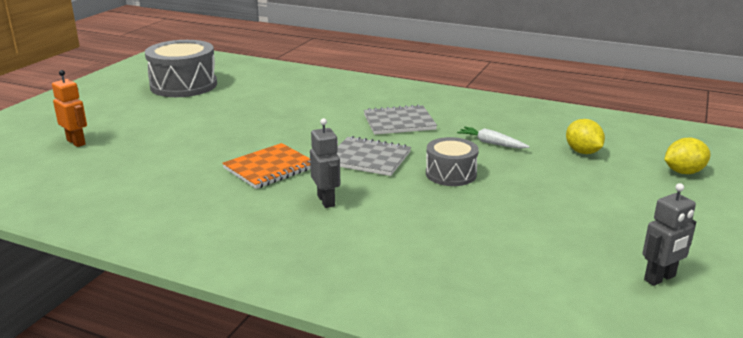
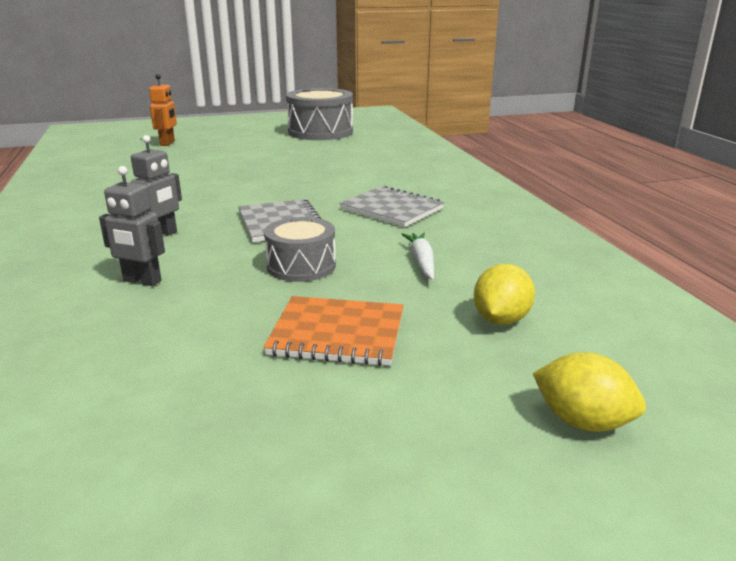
camera: 50 degrees right, 0 degrees up
(270, 168) = (203, 199): orange notebook -> orange notebook (337, 334)
(660, 278) = (148, 496): grey robot -> grey robot (142, 281)

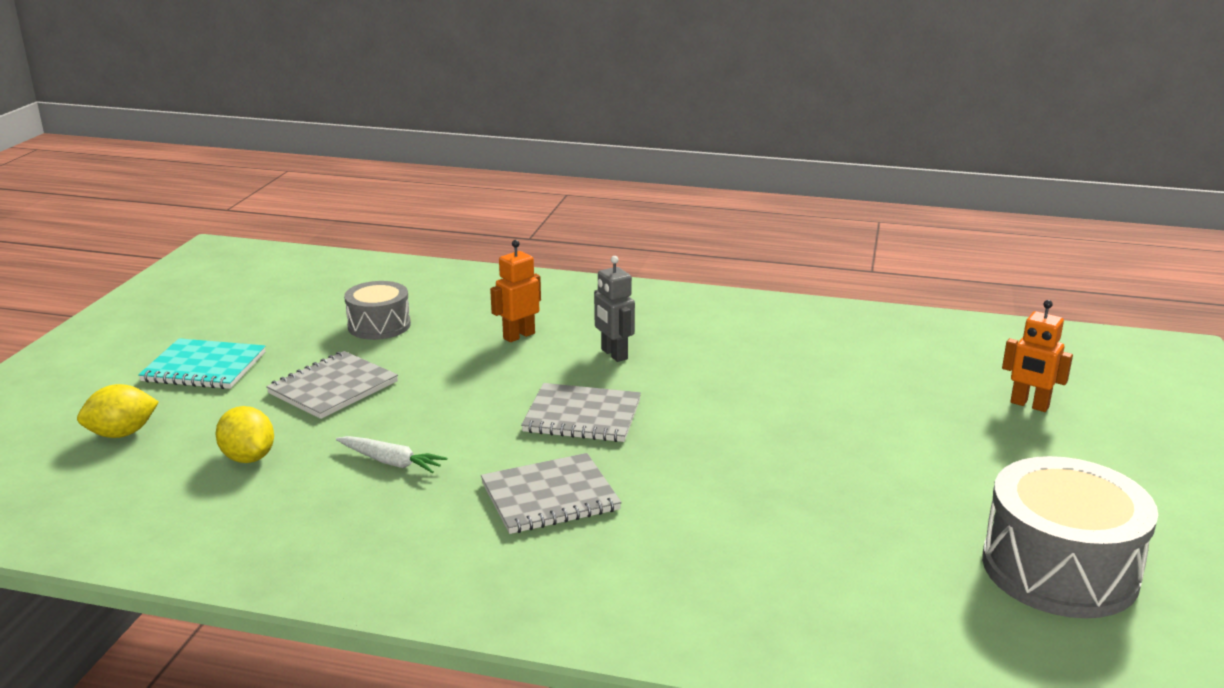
camera: 120 degrees right, 0 degrees up
(142, 281) = (518, 336): grey robot -> orange robot
(301, 266) = (462, 402): grey drum -> grey drum (379, 325)
(337, 334) = (333, 388): orange notebook -> grey notebook
(381, 459) = (204, 367): none -> turquoise notebook

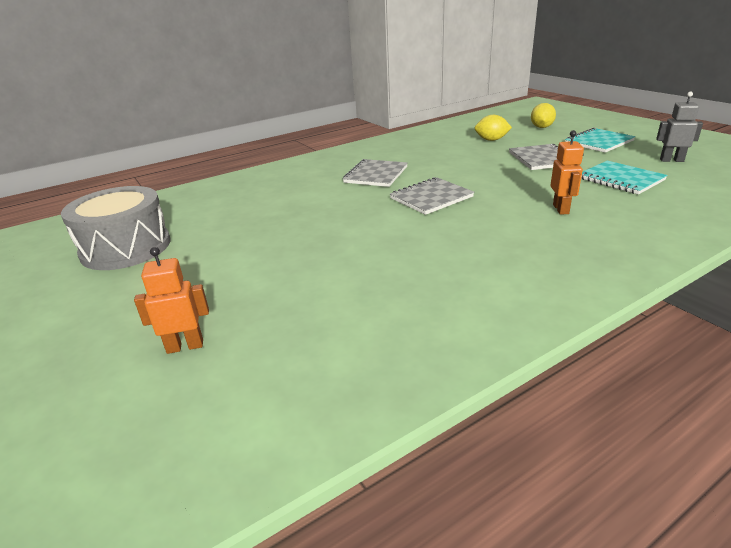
camera: 135 degrees right, 5 degrees up
(379, 325) = (621, 179): grey drum -> turquoise notebook
(391, 462) = (450, 157): white carrot -> none
(614, 354) = (495, 227): grey robot -> grey robot (671, 160)

